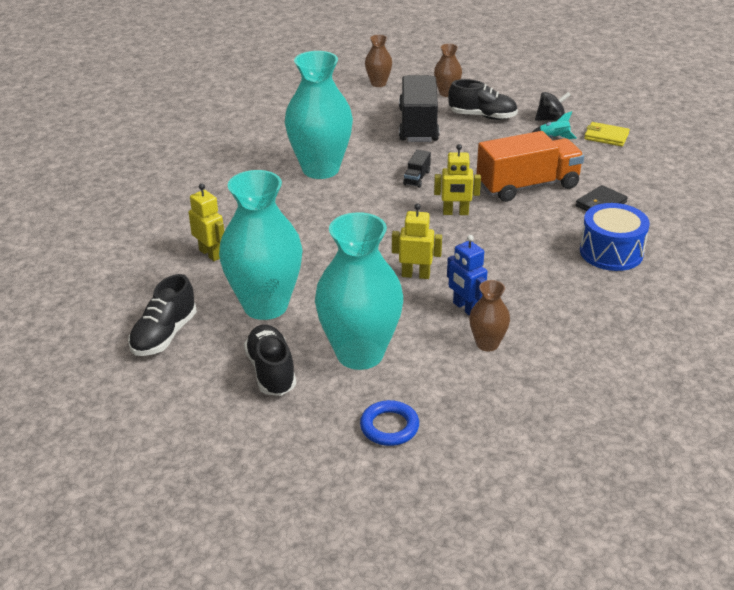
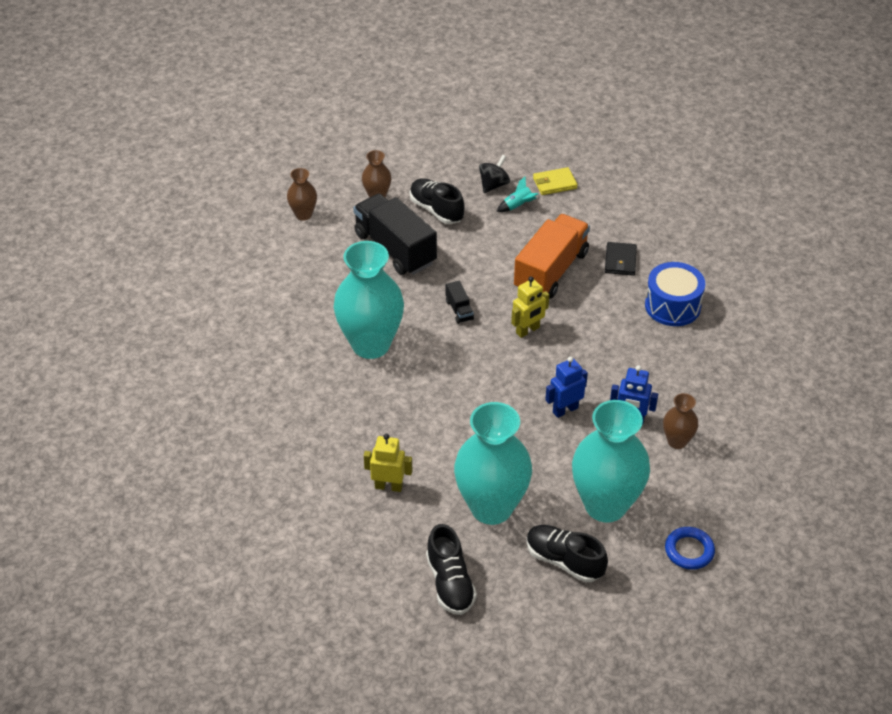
camera: 40 degrees left, 10 degrees up
(415, 275) = (565, 410): yellow robot -> blue robot
(482, 116) = (436, 210): black shoe -> black shoe turned 105 degrees counterclockwise

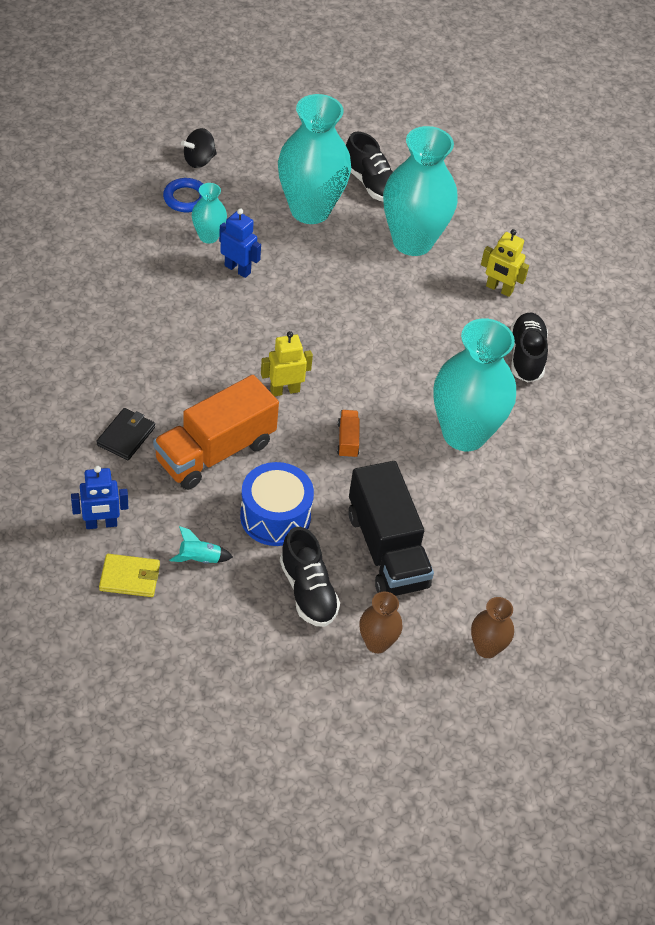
camera: 165 degrees left, 5 degrees up
(450, 583) = (475, 200): black shoe -> black shoe (526, 356)
(459, 310) = (347, 440): black truck -> orange truck
(493, 185) = (211, 605): black spinning top -> black spinning top (199, 160)
(565, 410) = (295, 298): blue robot -> blue robot (101, 524)
(672, 306) = (109, 363): blue drum -> blue drum (275, 516)
(677, 441) = (208, 236): brown vase -> turquoise vase
(689, 550) = (262, 157): blue ring -> blue ring (186, 198)

